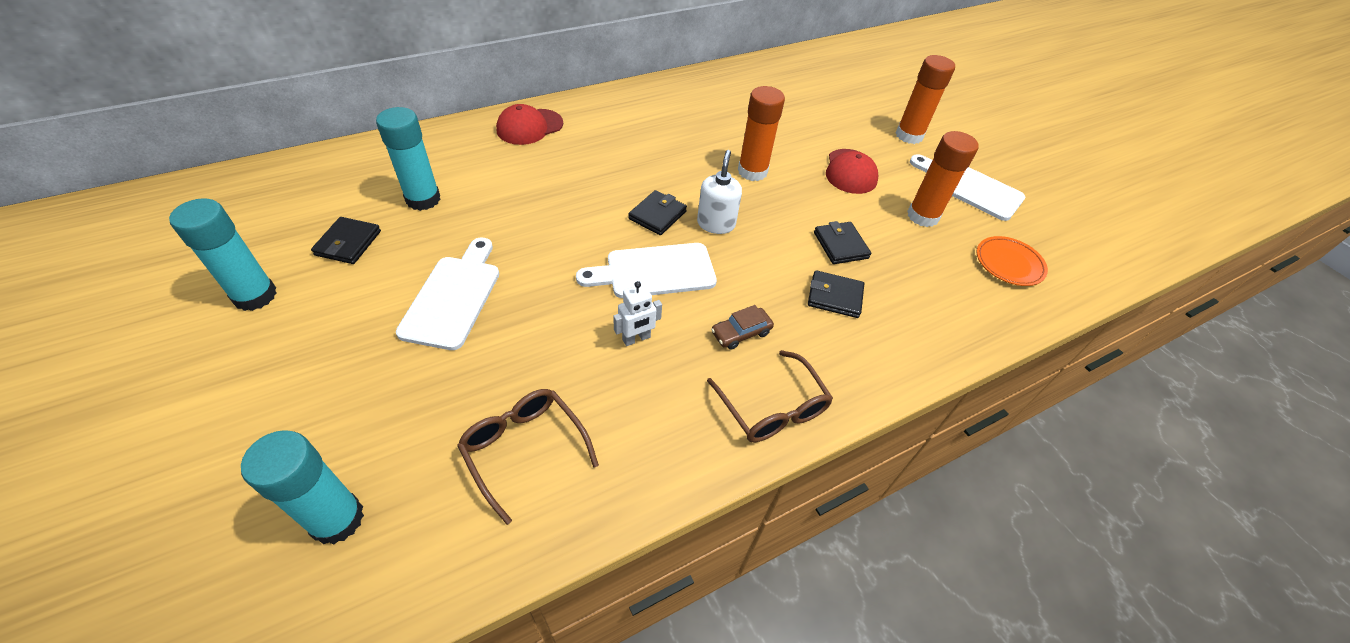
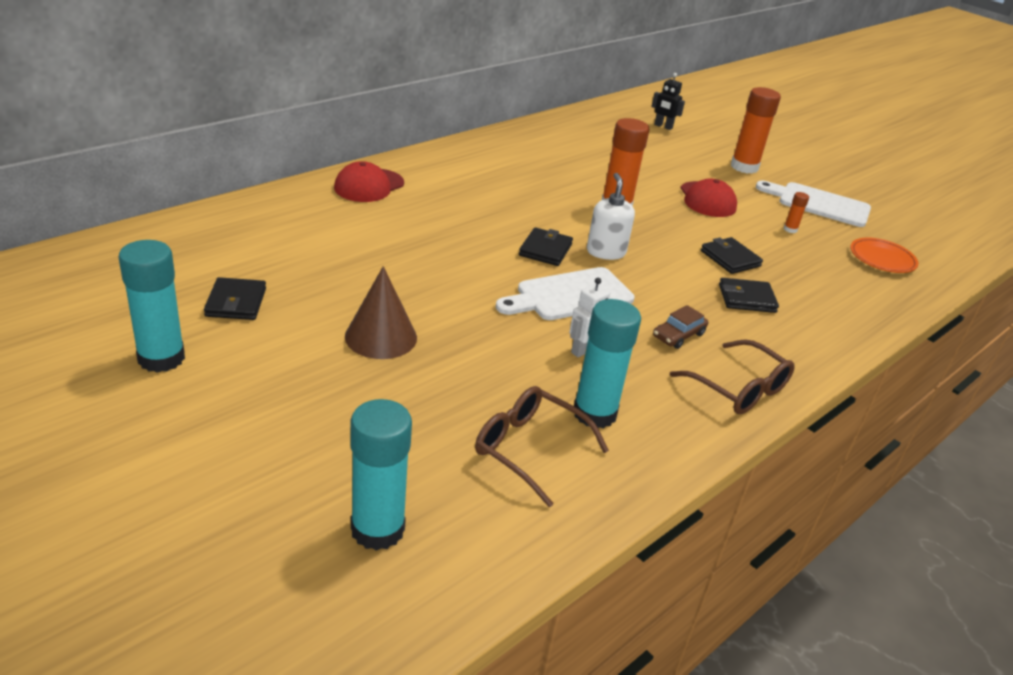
camera: 15 degrees left, 15 degrees down
(423, 199) = (294, 257): turquoise glue stick -> turquoise glue stick (594, 413)
(454, 297) = (381, 337): white cutting board -> brown cone
(846, 81) = (663, 126): none -> black robot
(922, 216) = (790, 229): orange glue stick -> orange glue stick, size x0.44

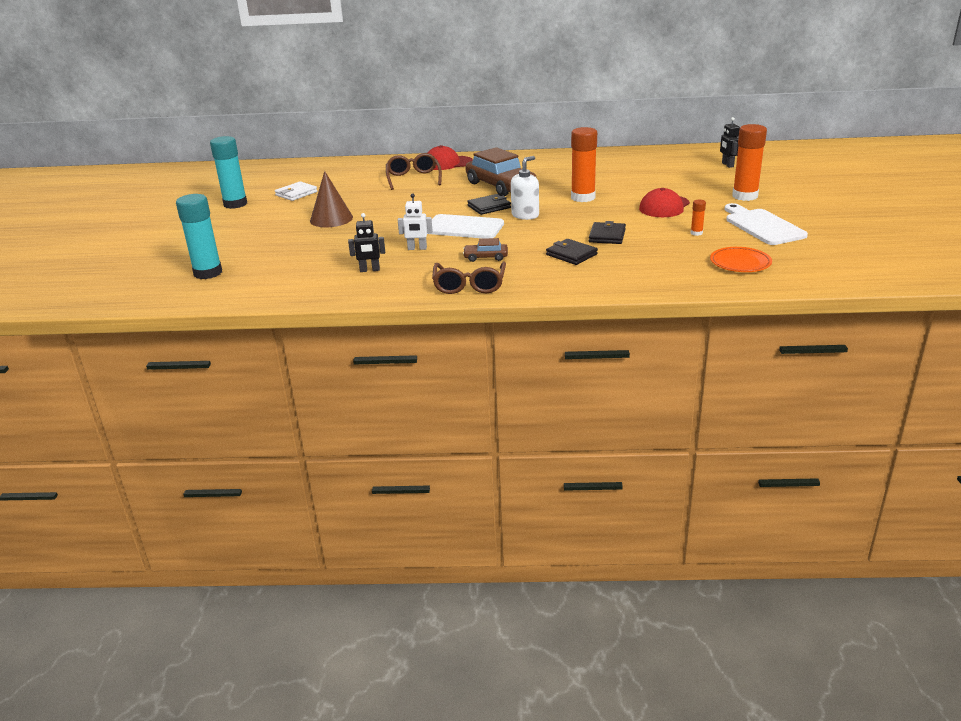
camera: 50 degrees right, 5 degrees down
(236, 302) = (296, 193): black wallet -> white wallet
(500, 210) = (500, 186): none -> brown car
(529, 449) = (313, 271): brown glasses -> brown glasses (413, 178)
(594, 413) = (369, 270): turquoise glue stick -> black robot

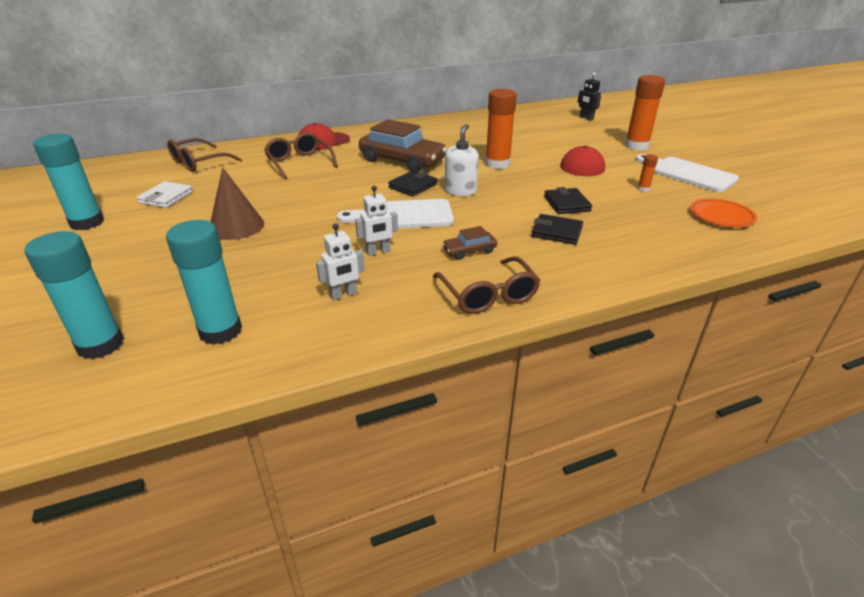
camera: 25 degrees left, 5 degrees up
(278, 277) = (220, 331): none -> turquoise glue stick
(336, 170) = (198, 163): none -> brown glasses
(369, 270) = (343, 295): black robot -> white robot

